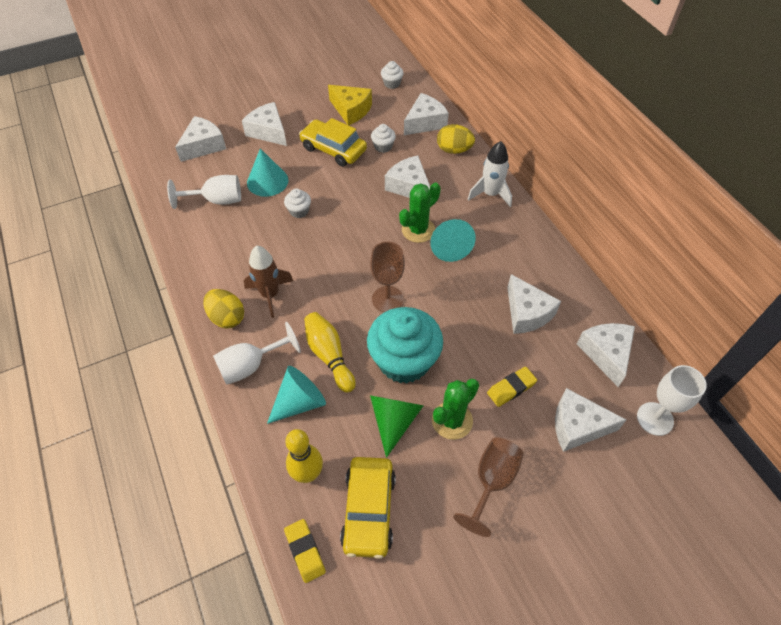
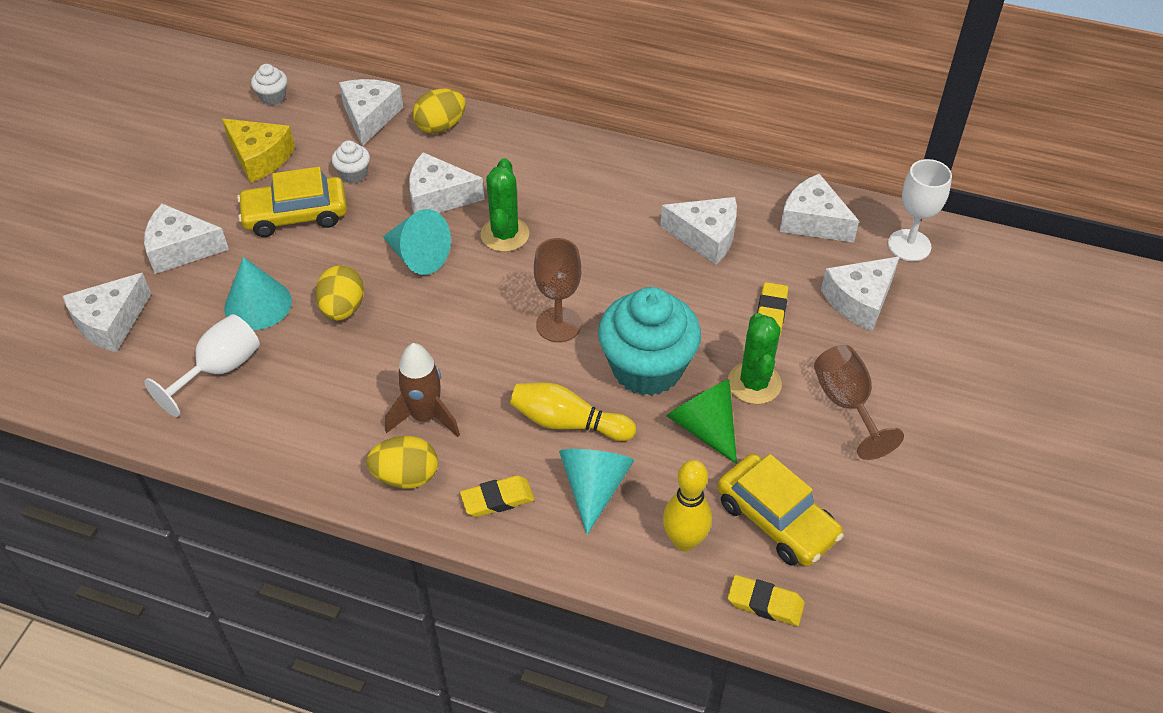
camera: 45 degrees left, 5 degrees down
(203, 146) = (110, 322): white cheese -> white cheese turned 135 degrees counterclockwise
(250, 366) = (497, 499): white goblet -> yellow eraser
(299, 211) = (343, 309): white cupcake -> yellow egg
(351, 110) = (260, 158): yellow cheese -> yellow cheese turned 45 degrees clockwise
(449, 246) = (557, 228): turquoise cone -> turquoise cone (418, 256)
(490, 194) = (536, 147): white rocket -> none

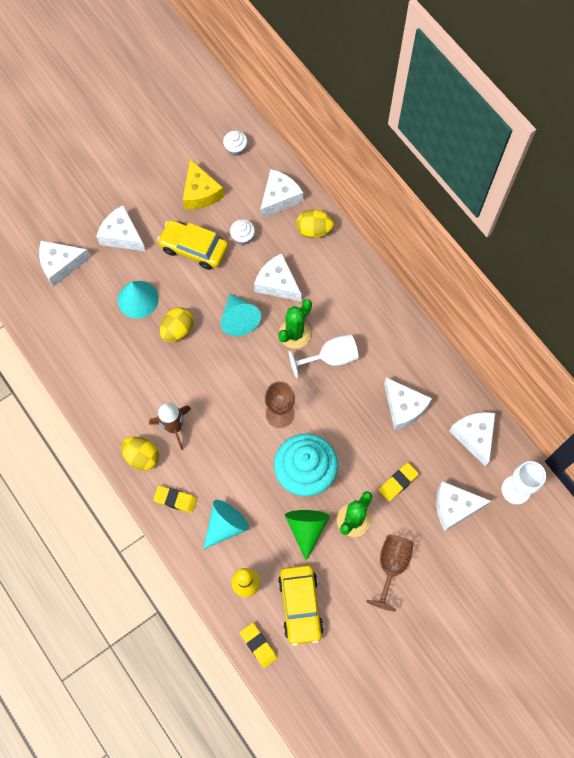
camera: 35 degrees right, 20 degrees up
(220, 369) = (95, 330): white goblet -> white goblet (331, 358)
(568, 423) = (240, 478): yellow bowling pin -> none

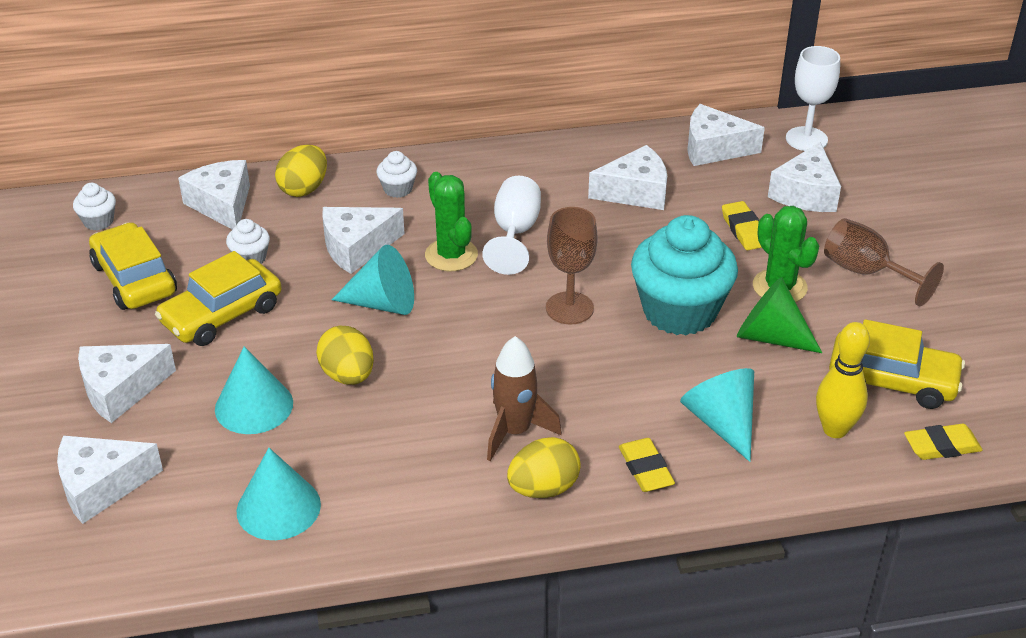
camera: 65 degrees left, 30 degrees down
(61, 264) = (101, 486): white cheese -> white cheese turned 60 degrees clockwise
(80, 345) = (278, 507): none -> turquoise cone
(175, 499) = (645, 469): yellow eraser -> yellow eraser turned 60 degrees counterclockwise
(200, 193) = (134, 279): yellow cheese -> yellow car
(339, 278) = (398, 189): none -> white cupcake

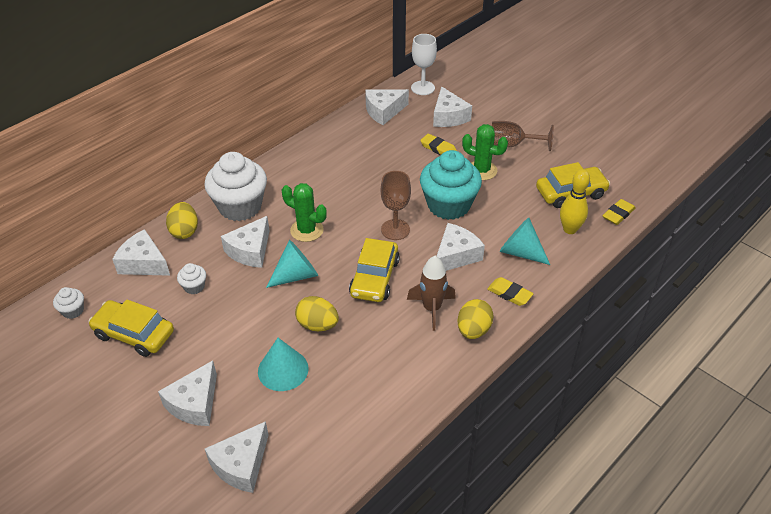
camera: 35 degrees left, 5 degrees up
(222, 314) = (211, 328): yellow car -> yellow car (374, 278)
(278, 507) = (353, 417): turquoise cone -> none
(398, 189) = (240, 206): white cupcake -> white cupcake, size x2.31
(515, 233) = (328, 202): white goblet -> none
(635, 192) = (368, 152): white cheese -> white cheese (456, 255)
(770, 336) = (501, 198): green cone -> none

